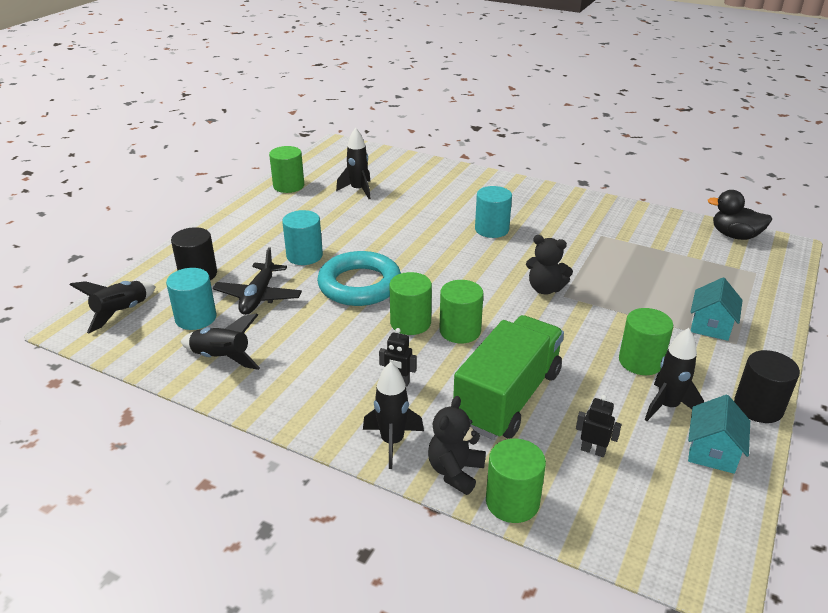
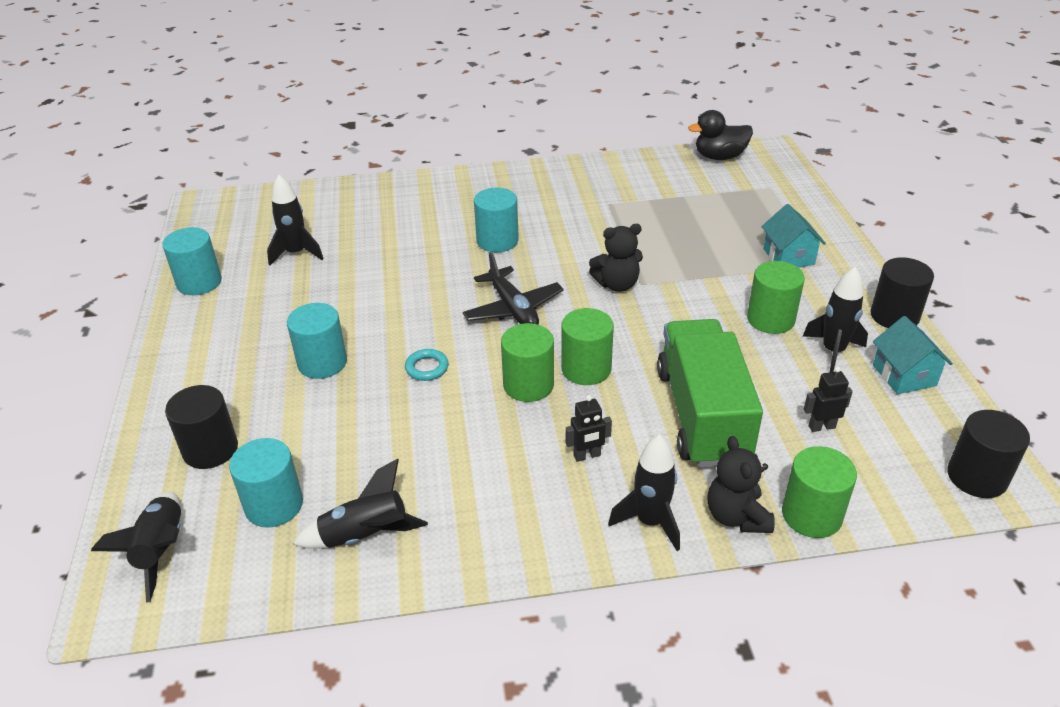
camera: 35 degrees left, 5 degrees up
(258, 296) = (323, 439): black plane -> black plane (513, 309)
(288, 186) = (199, 282): green cylinder -> turquoise cylinder
(360, 285) = (427, 368): turquoise ring -> turquoise ring, size x0.40
(688, 554) = (977, 477): none -> black cylinder

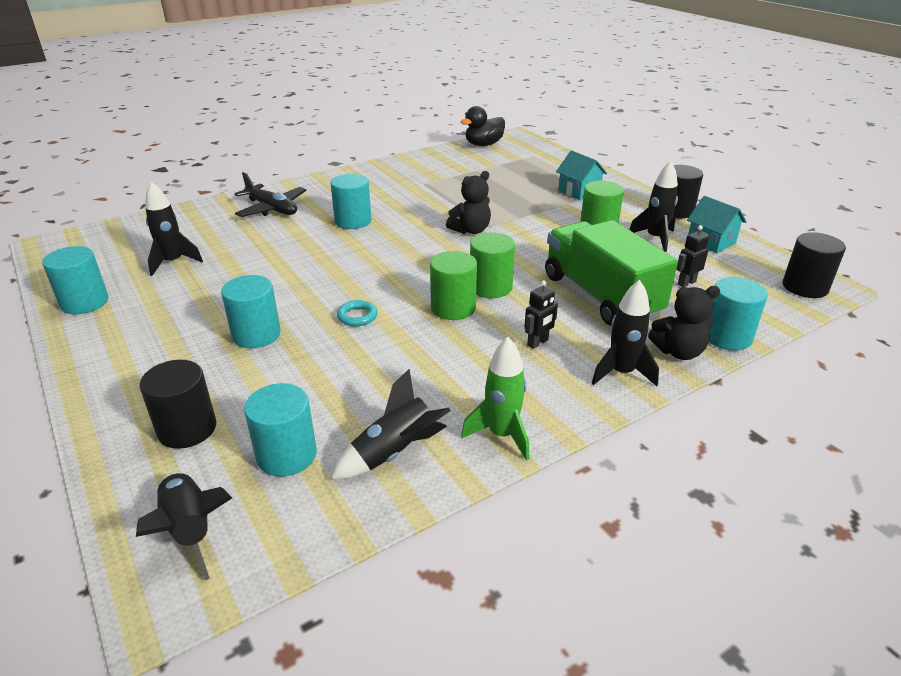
camera: 25 degrees left, 5 degrees down
(475, 552) = (502, 435): none -> green rocket
(513, 309) = (400, 261): black plane -> black plane (272, 209)
(736, 516) = (678, 352): black teddy bear -> black teddy bear turned 60 degrees counterclockwise
(811, 515) = (727, 336): green cylinder -> turquoise cylinder

